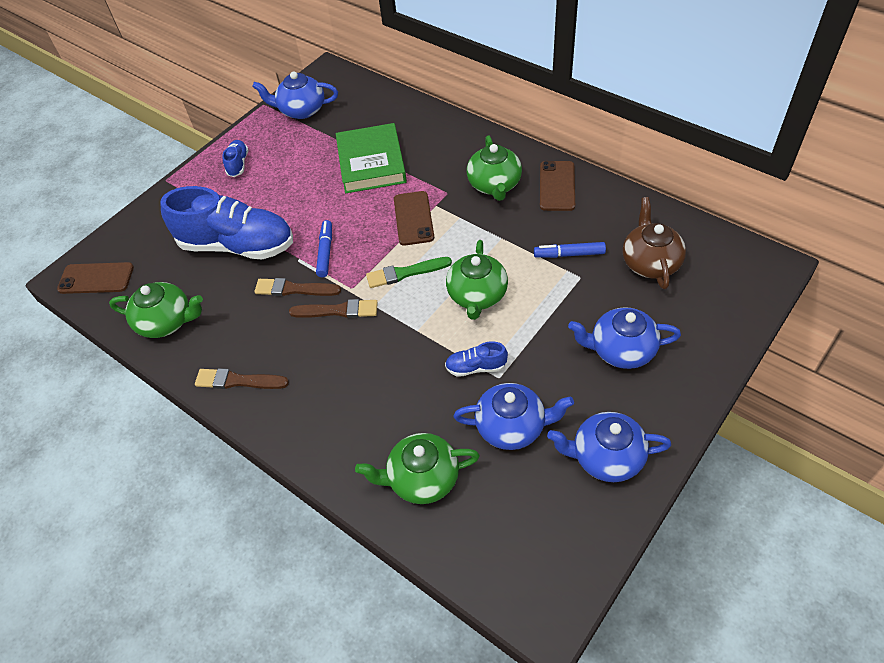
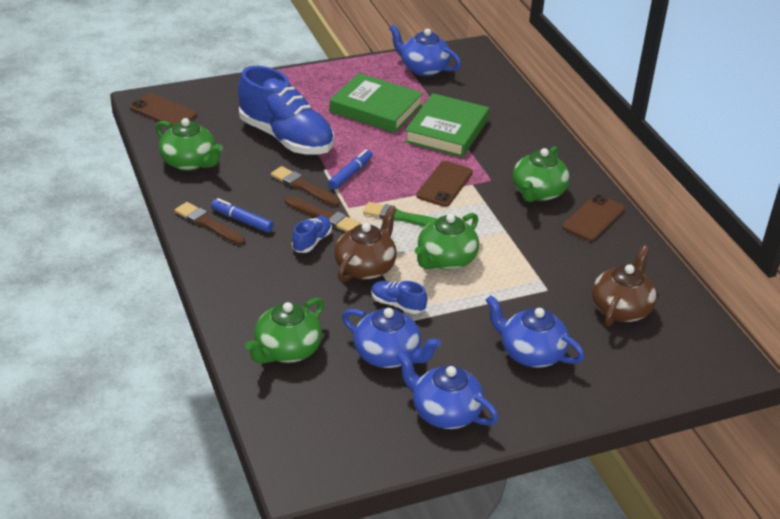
camera: 25 degrees right, 15 degrees down
(238, 164) = (336, 84): blue shoe -> blue shoe (312, 241)
(293, 171) = (376, 108): none -> green book
(417, 343) = (365, 267): none -> brown teapot
(422, 478) = (287, 350): green teapot -> green teapot turned 75 degrees counterclockwise
(569, 254) = (554, 269): blue marker -> blue marker (242, 220)

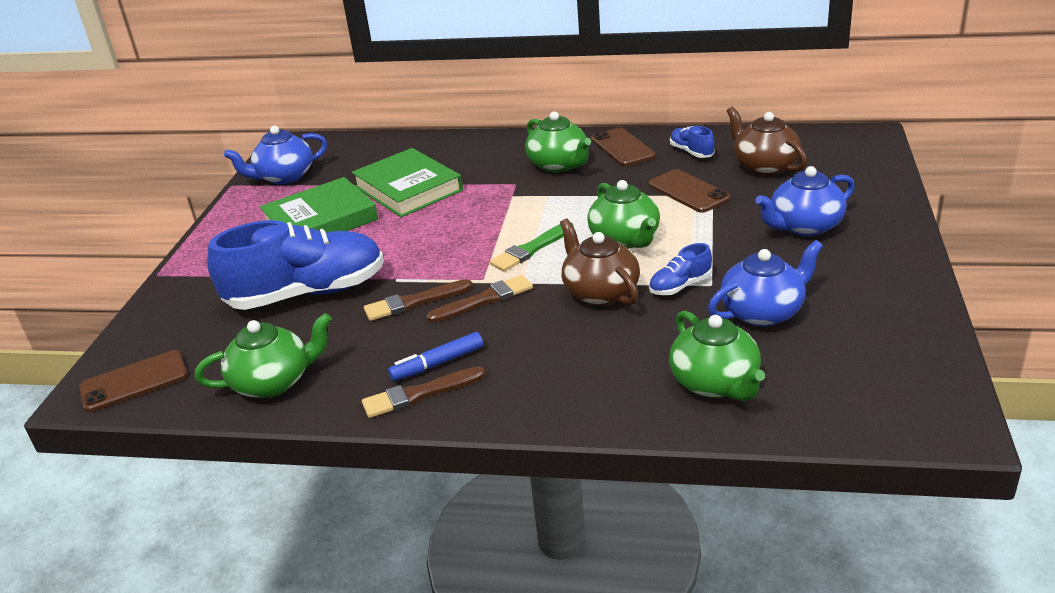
camera: 55 degrees left, 5 degrees down
(312, 241) = (524, 319): blue shoe -> blue shoe (691, 152)
(350, 174) = (423, 264): blue marker -> none
(444, 184) = (498, 211): brown phone -> brown phone (688, 191)
(444, 412) = (874, 297): blue teapot -> none

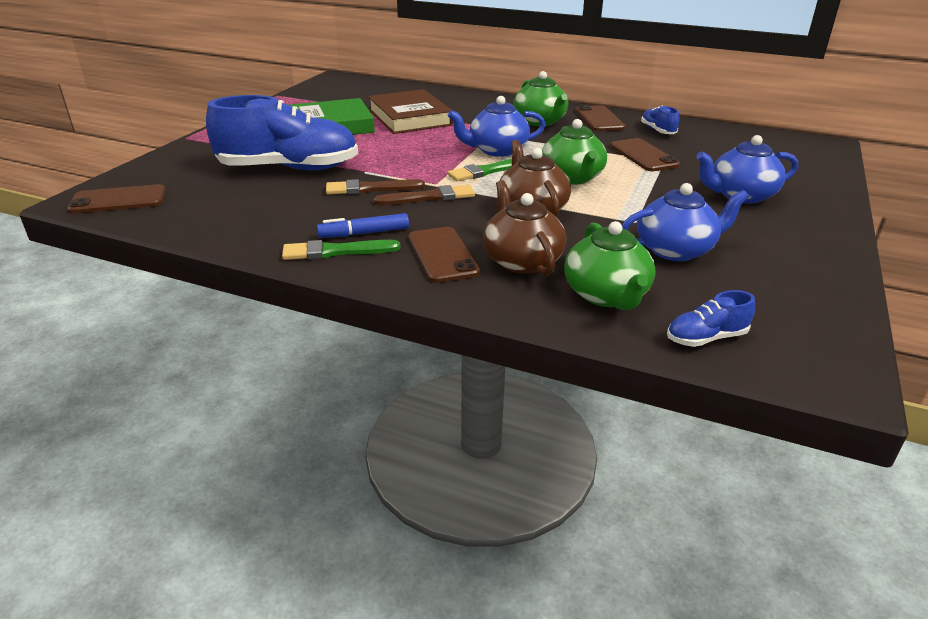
camera: 10 degrees right, 0 degrees up
(273, 382) = (223, 220): green teapot -> none
(284, 177) = (319, 96): blue teapot -> blue teapot (497, 150)
(408, 189) = (409, 117): green book -> brown book
(420, 394) = (336, 251): brown brush -> green brush
(533, 372) = (442, 255): none -> brown phone
(680, 286) = (606, 218): blue shoe -> blue shoe (706, 338)
(764, 166) = (719, 149): brown teapot -> brown teapot (521, 260)

